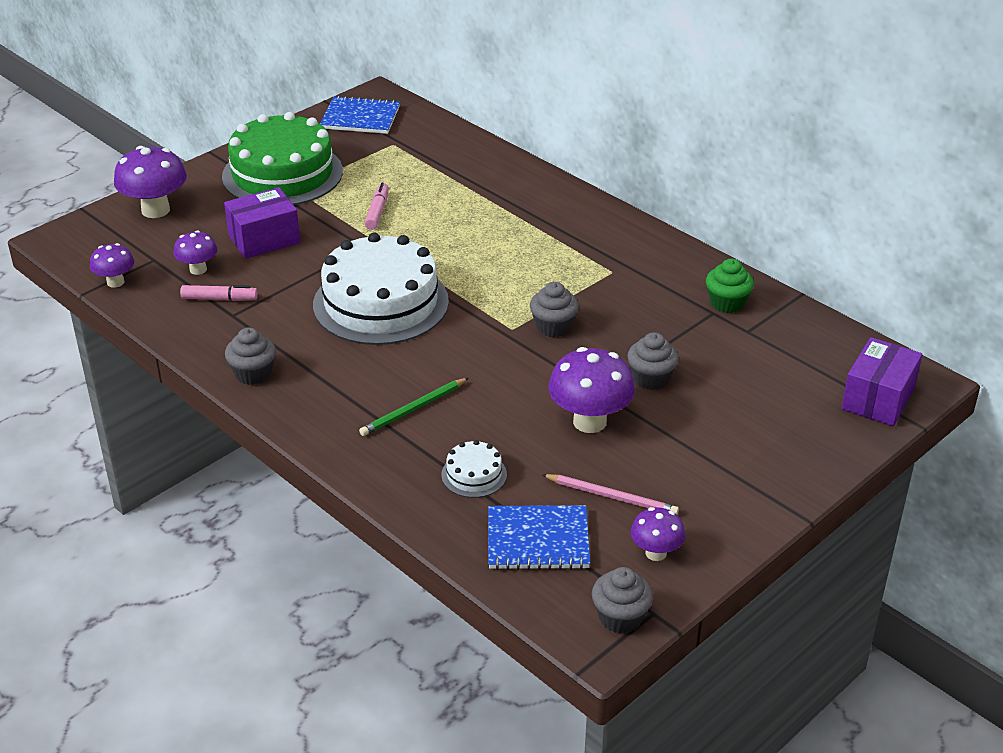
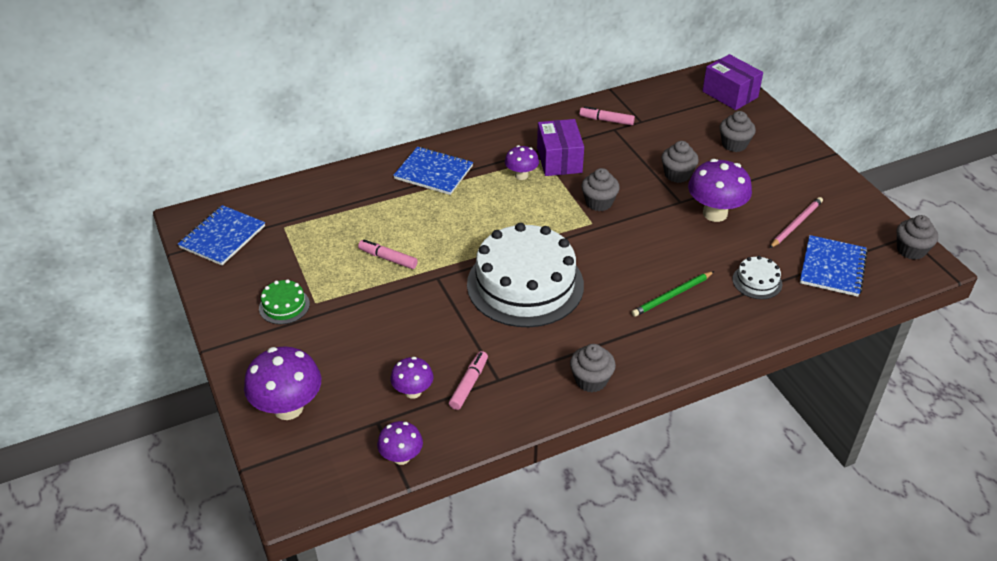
camera: 70 degrees left, 5 degrees up
(264, 239) = (389, 338): purple box -> purple box (559, 160)
(282, 174) = (284, 306): green cake -> green cake, size x0.42
(413, 409) = (672, 296): green pencil -> green pencil turned 75 degrees clockwise
(534, 205) = (433, 172): none -> blue notebook
(656, 553) = (854, 220): purple mushroom -> purple mushroom (521, 175)
(727, 303) = (606, 120): green cupcake -> pink marker
(755, 419) = (734, 144): none -> grey cupcake

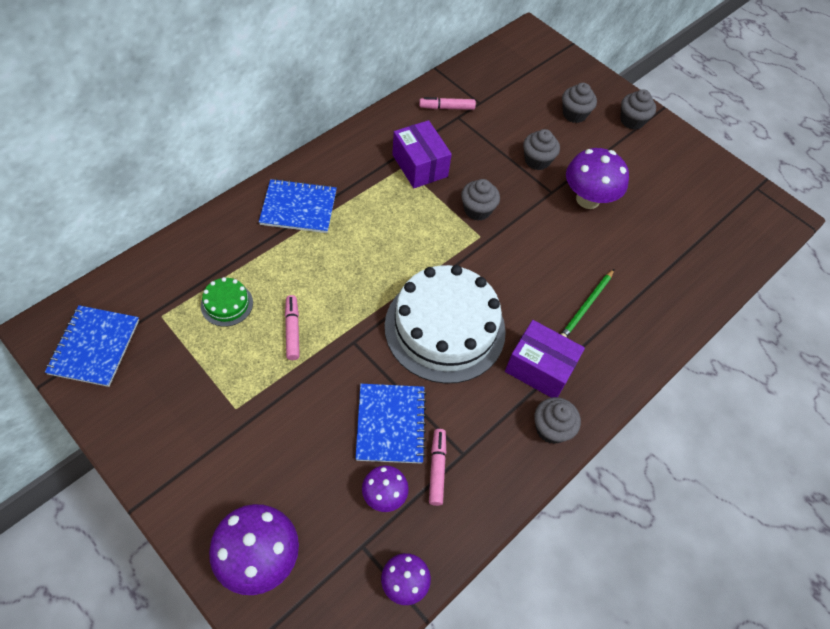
camera: 25 degrees left, 15 degrees up
(284, 306) = (202, 422): green cake -> green cake (227, 304)
(388, 258) = (292, 330): pink marker -> pink marker turned 75 degrees clockwise
(521, 175) = (390, 192): purple mushroom -> none
(730, 94) = (548, 56): purple box -> purple box (539, 368)
(757, 281) = (653, 270): white cake -> none
(796, 224) = (661, 195): pink pencil -> none
(832, 267) = (710, 238): blue notebook -> blue notebook (391, 424)
(911, 250) = (765, 203): grey cupcake -> grey cupcake (632, 121)

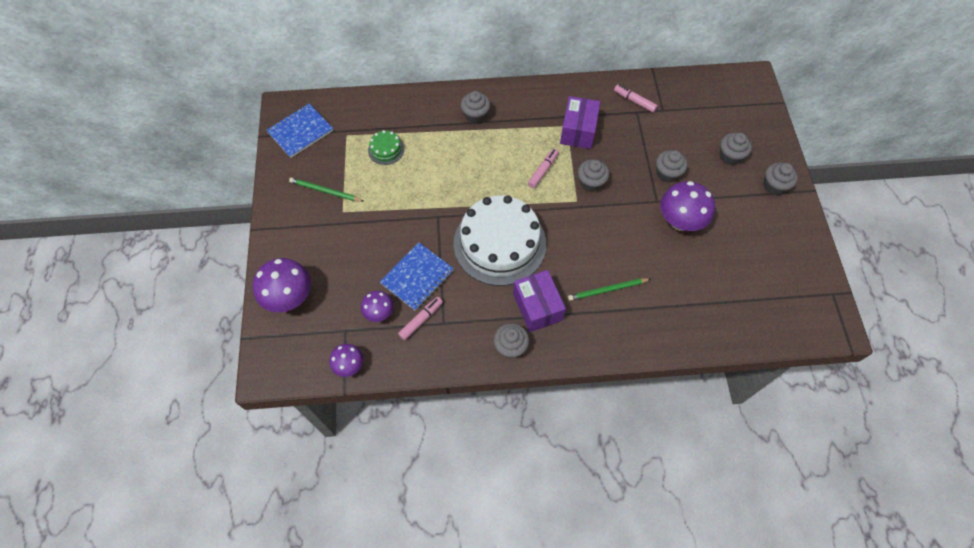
camera: 45 degrees right, 5 degrees up
(191, 398) = (325, 191): none -> green pencil
(292, 330) = (409, 187): pink marker -> pink marker (543, 171)
(298, 207) = (475, 115): blue notebook -> grey cupcake

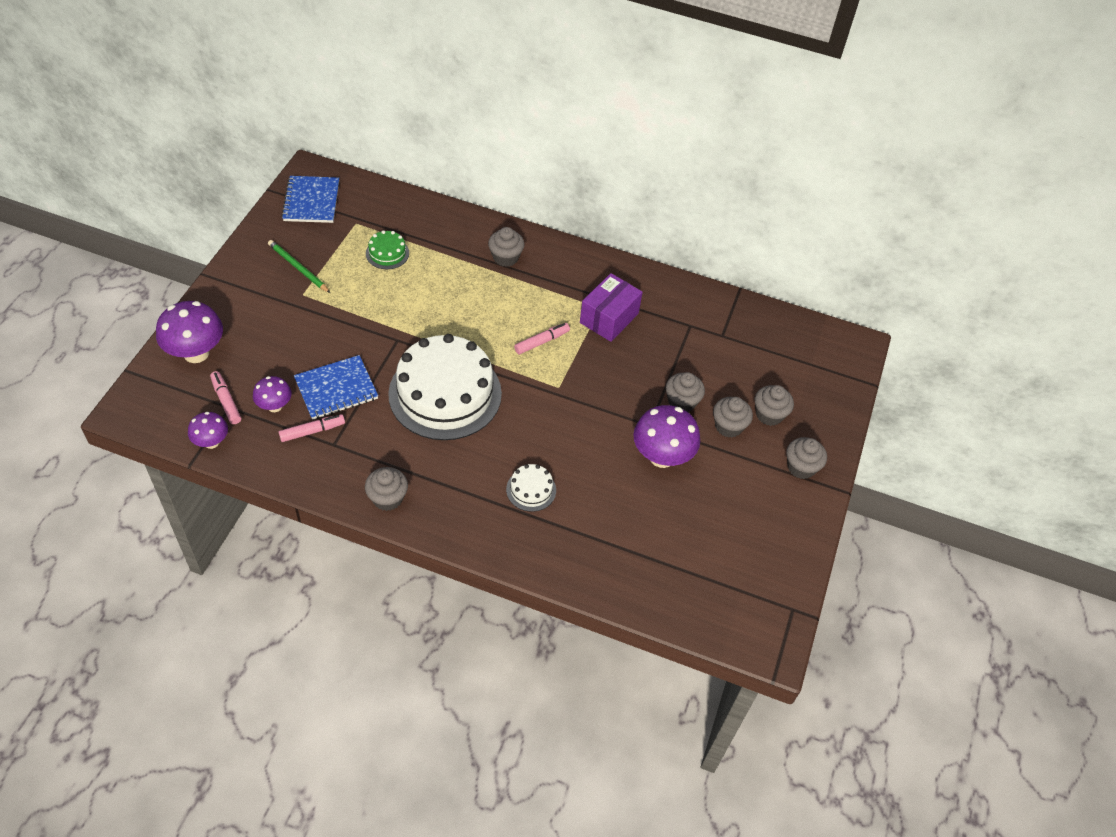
camera: 20 degrees right, 10 degrees down
(300, 131) = (311, 201): blue notebook -> blue notebook turned 75 degrees counterclockwise
(537, 307) = (443, 473): purple box -> none
(591, 182) = (587, 375): grey cupcake -> grey cupcake (728, 426)
(607, 290) = (531, 490): green pencil -> white cake
(634, 101) = (695, 313): pink marker -> pink marker (226, 401)

